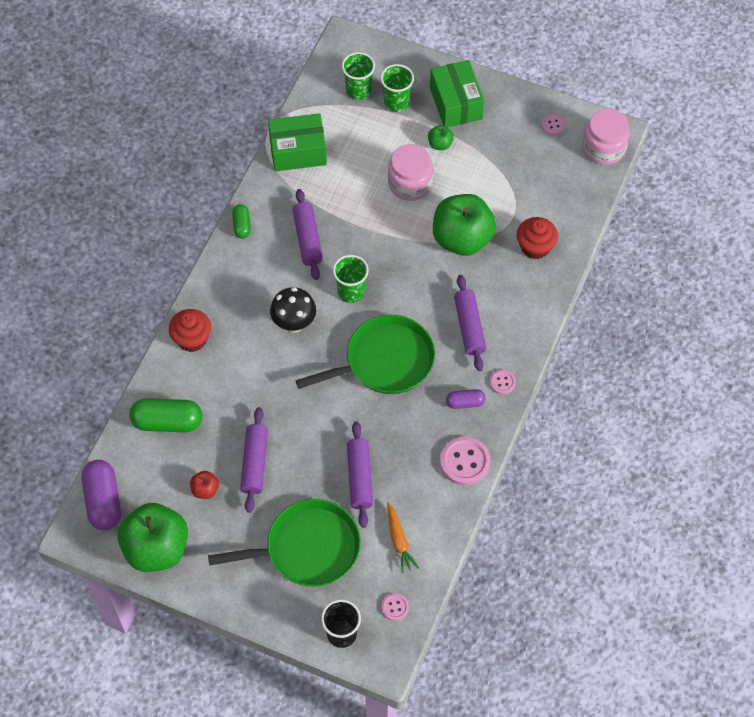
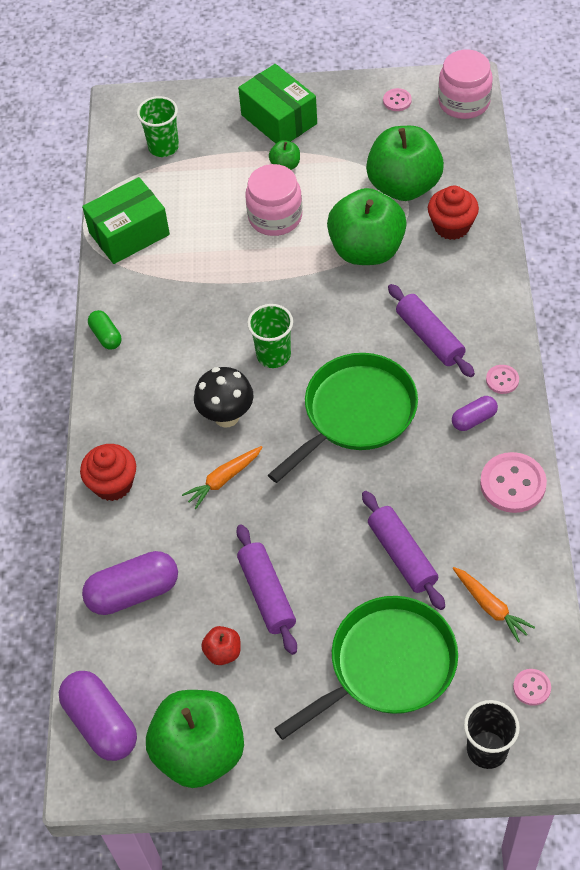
camera: 20 degrees left, 5 degrees down
(167, 422) = (133, 592): green capsule -> purple capsule
(268, 369) = (223, 480): none -> orange carrot
(308, 239) = (191, 319): purple rolling pin -> none
(396, 102) = (213, 143): green cup -> none
(518, 199) = (404, 186): none -> green apple

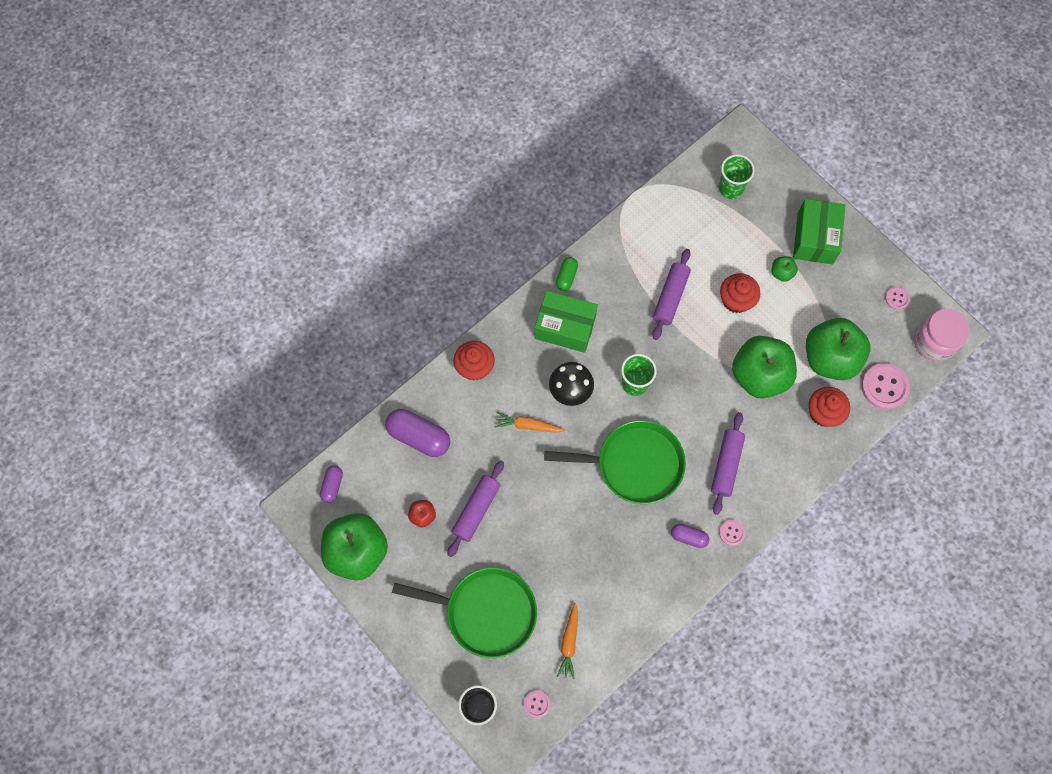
camera: 45 degrees right, 15 degrees up
(101, 723) = (332, 486): purple capsule -> purple capsule, size x0.55
(129, 233) = (648, 226): green box -> green box (565, 327)
(275, 217) = (736, 300): pink jar -> red cupcake
(402, 555) = (562, 566): purple rolling pin -> purple rolling pin (670, 297)
(512, 484) = (662, 594): pink button -> pink button (884, 387)

